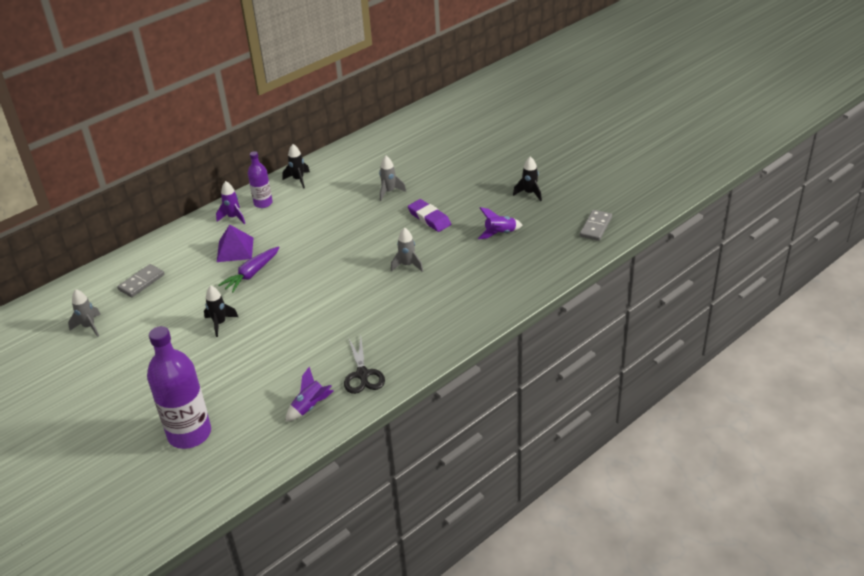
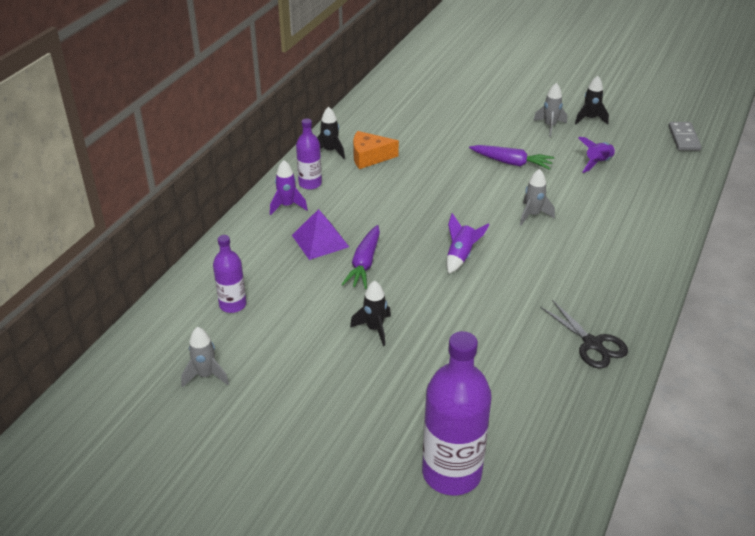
camera: 25 degrees left, 0 degrees up
(141, 282) = (233, 305): grey domino -> purple bottle
(310, 407) = (568, 397): purple rocket -> purple rocket (461, 256)
(323, 190) = (369, 157): none -> orange cheese
(389, 192) = (444, 144): grey rocket -> grey rocket (550, 126)
(429, 218) = (511, 163): purple eraser -> purple carrot

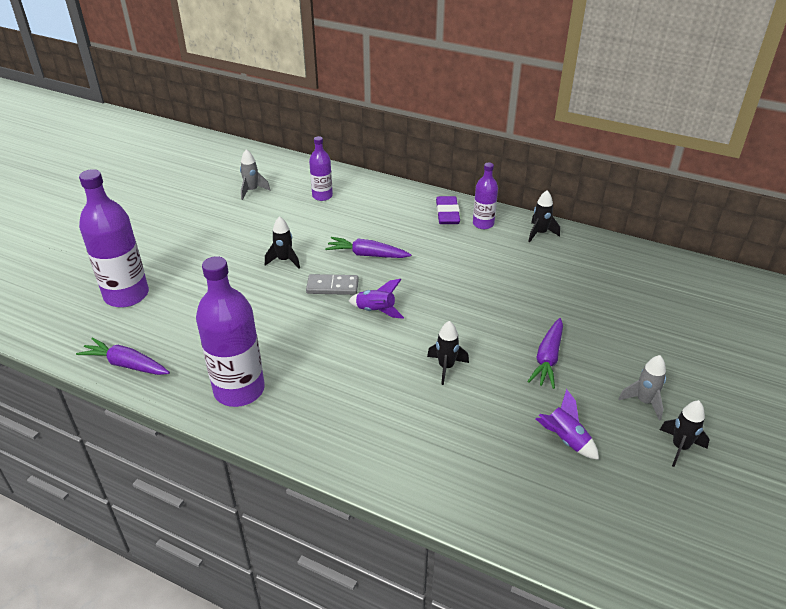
camera: 90 degrees right, 0 degrees up
(287, 206) = (447, 213): purple rocket -> purple eraser
(320, 241) = (399, 231): purple pyramid -> none
(369, 157) = (535, 257): orange cheese -> none
(533, 215) = (446, 367): grey rocket -> black rocket
(577, 444) = (126, 364): none -> purple carrot
(593, 344) = (239, 390): black scissors -> purple bottle
(683, 138) = (662, 558): grey domino -> grey domino (332, 286)

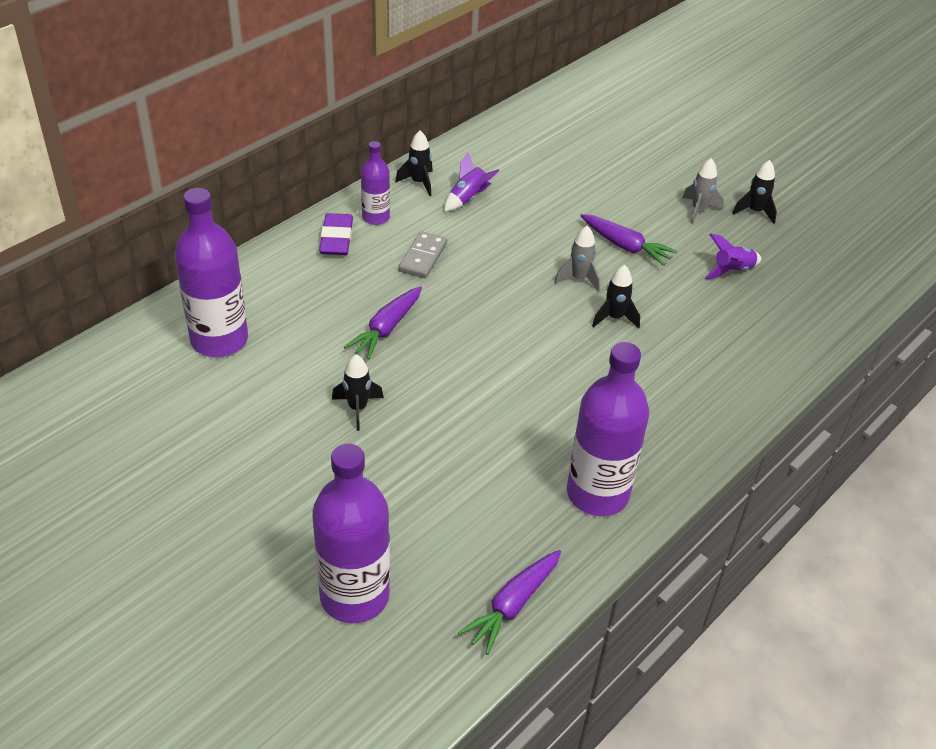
camera: 75 degrees left, 5 degrees up
(252, 191) = (152, 413): grey rocket -> grey rocket (579, 278)
(322, 196) = (219, 340): purple bottle -> purple bottle, size x1.82
(332, 286) = (437, 374): grey domino -> grey domino (423, 257)
(376, 311) = (501, 347): purple rocket -> purple rocket (468, 199)
(447, 213) = (336, 238): purple eraser -> purple eraser turned 75 degrees clockwise

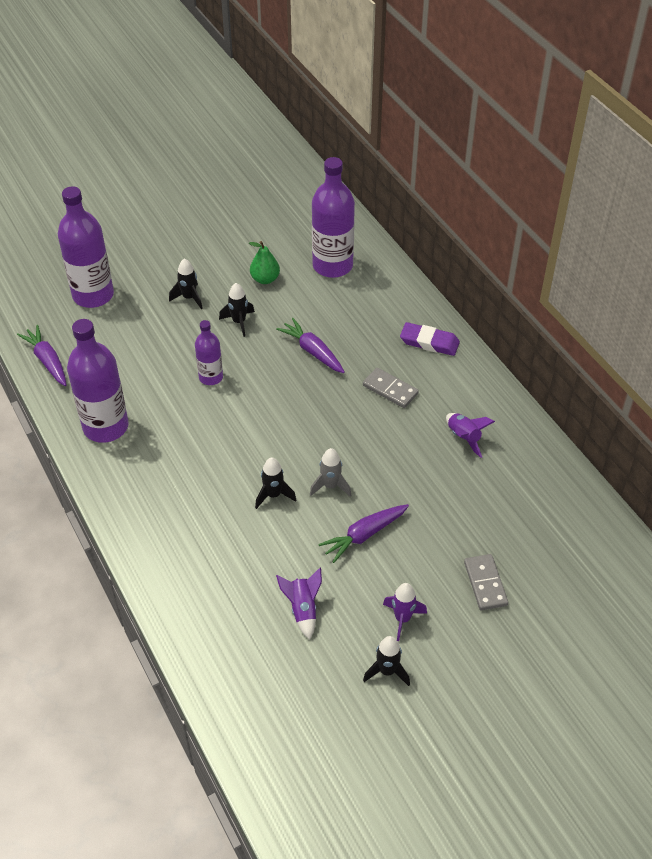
camera: 110 degrees right, 5 degrees up
(264, 401) = (265, 279): none -> green pear
(376, 217) = (451, 371): purple bottle -> purple bottle (211, 377)
(419, 183) = (496, 409): black rocket -> black rocket (189, 298)
(631, 169) = (485, 583): none -> grey domino
(699, 210) = (402, 619): grey rocket -> purple rocket

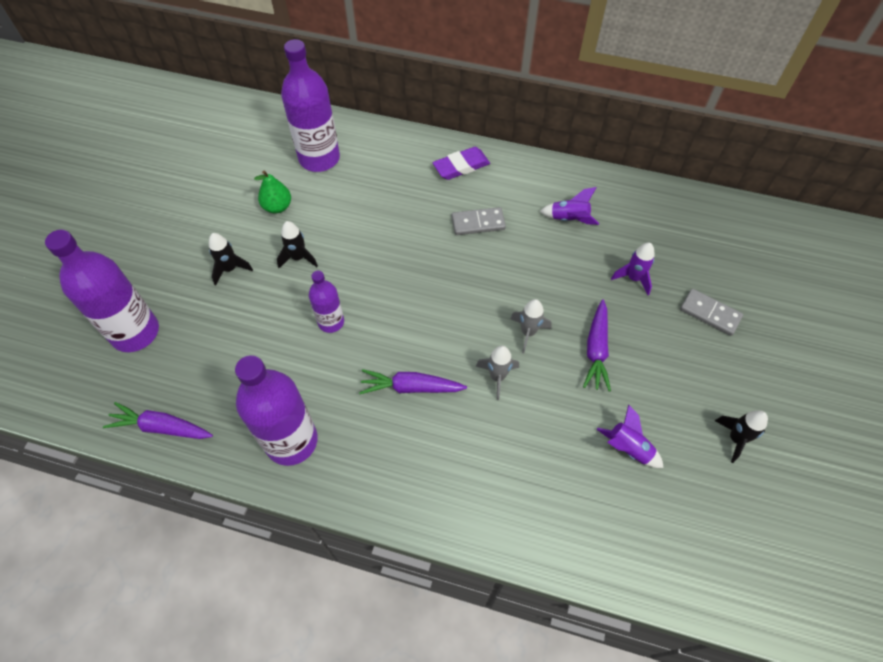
camera: 45 degrees left, 10 degrees up
(273, 495) = (497, 377): black rocket -> grey rocket
(313, 351) = (386, 237): purple carrot -> purple carrot (411, 387)
(402, 619) = (696, 389): purple rocket -> purple rocket (633, 278)

